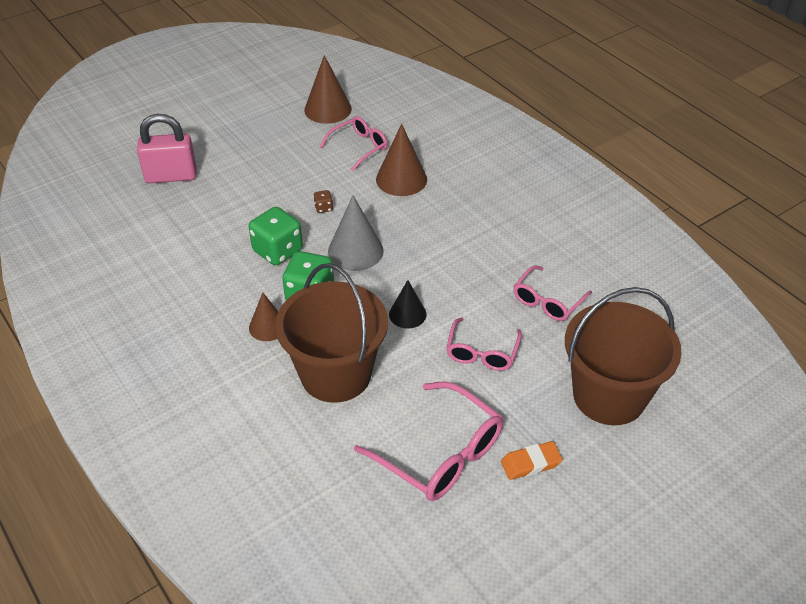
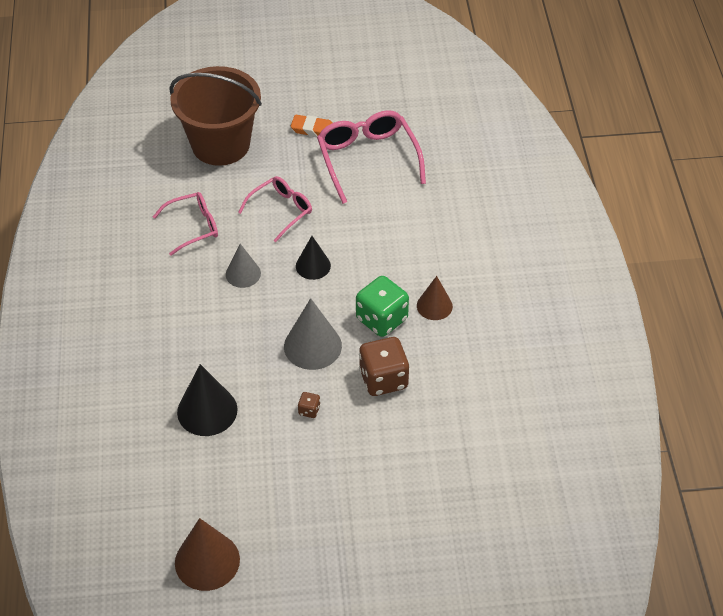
camera: 150 degrees left, 5 degrees up
(171, 176) = (444, 535): pink padlock -> none
(278, 251) = (383, 379): green dice -> brown dice
(336, 374) = (403, 242): brown bucket -> none
(358, 147) = (217, 478): pink glasses -> none
(401, 179) = (207, 410): brown cone -> black cone
(464, 281) = (243, 274): none -> grey cone

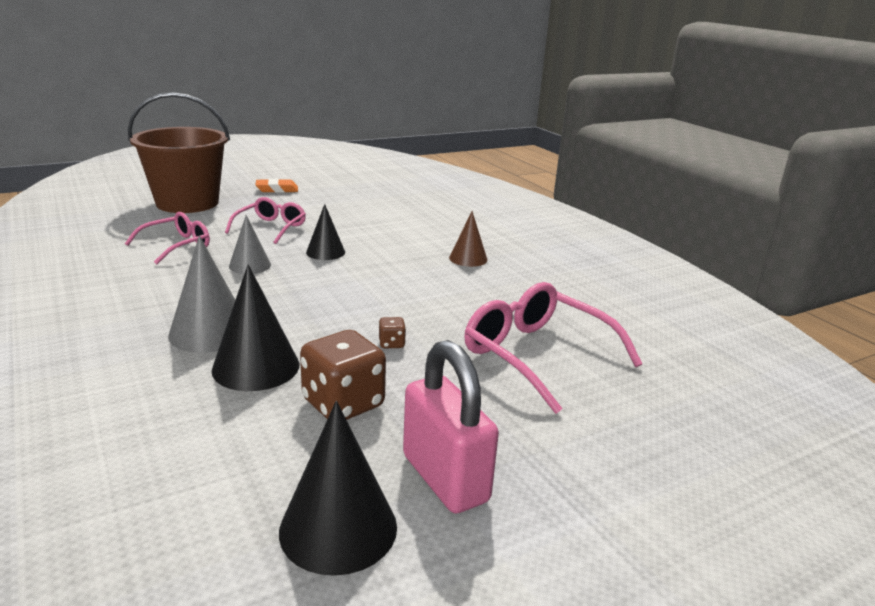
camera: 25 degrees left, 25 degrees down
(207, 561) = (338, 528): brown cone -> black cone
(280, 546) = (445, 478): none -> pink padlock
(312, 346) = (361, 298): grey cone -> grey cone (210, 332)
(368, 160) = (339, 198): pink glasses -> pink glasses (538, 356)
(381, 319) = (423, 272): green dice -> none
(383, 379) = (458, 308): brown dice -> brown dice (343, 403)

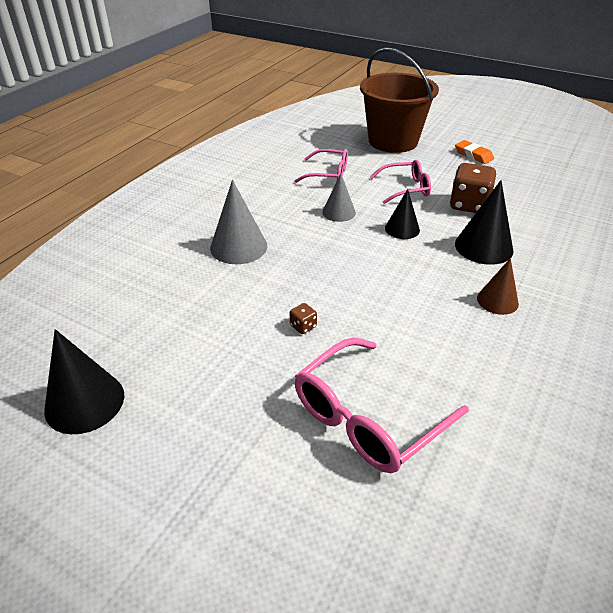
camera: 60 degrees right, 15 degrees up
(256, 367) = (217, 285): black cone -> black cone (483, 247)
(343, 403) = (207, 341): brown dice -> brown dice (469, 205)
(445, 478) = (160, 429): pink padlock -> none
(538, 356) = (369, 416): pink glasses -> pink glasses turned 150 degrees counterclockwise

